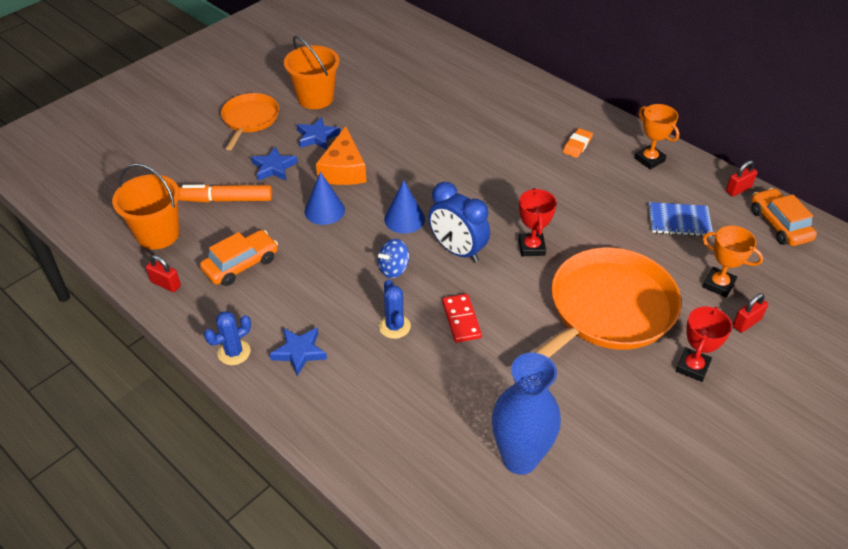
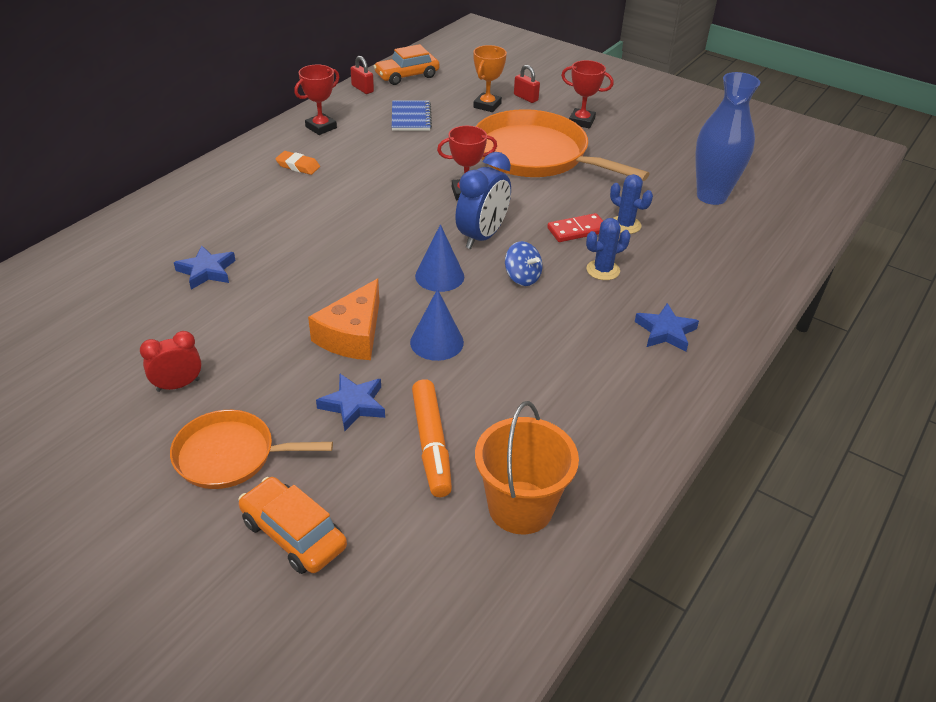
camera: 100 degrees left, 5 degrees down
(166, 284) = (612, 472): red padlock -> none
(234, 352) = (689, 382): blue cactus -> blue cactus (625, 225)
(241, 264) = (553, 403): orange car -> orange car (293, 534)
(315, 98) = (178, 385): orange bucket -> red clock
(317, 137) = (279, 370): blue star -> blue star (207, 271)
(343, 169) = (352, 335): orange cheese -> orange cheese turned 120 degrees clockwise
(649, 159) = (321, 127): orange trophy -> red trophy

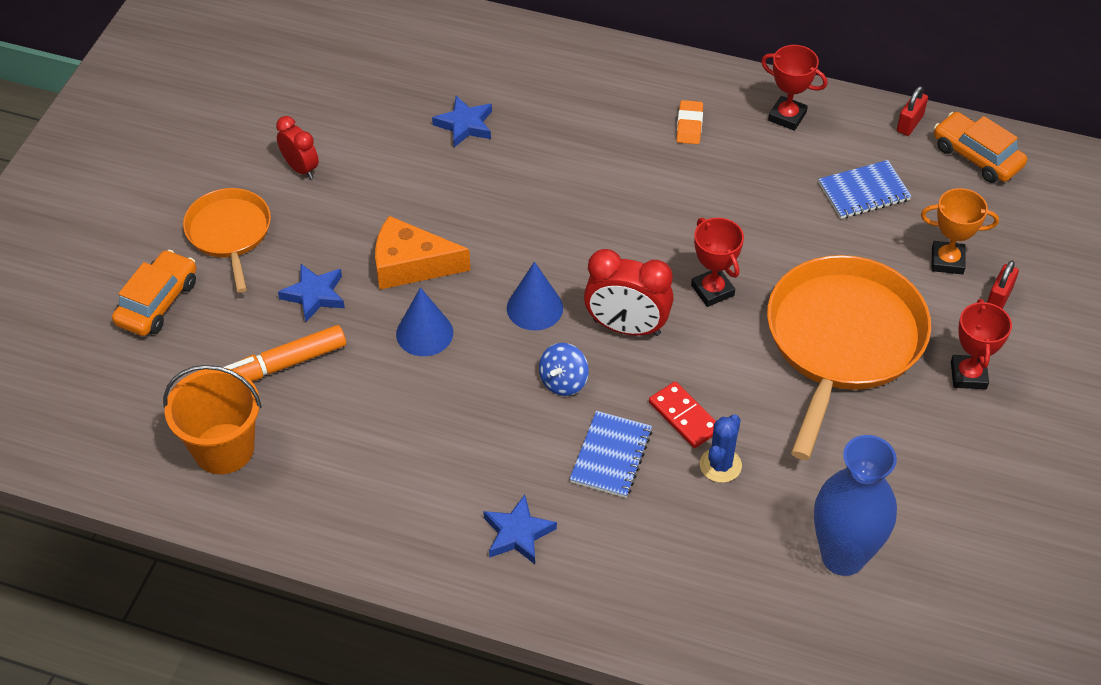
camera: 75 degrees right, 10 degrees up
(482, 237) = (626, 327): blue clock -> red clock
(603, 270) = (611, 456): blue cactus -> blue notebook

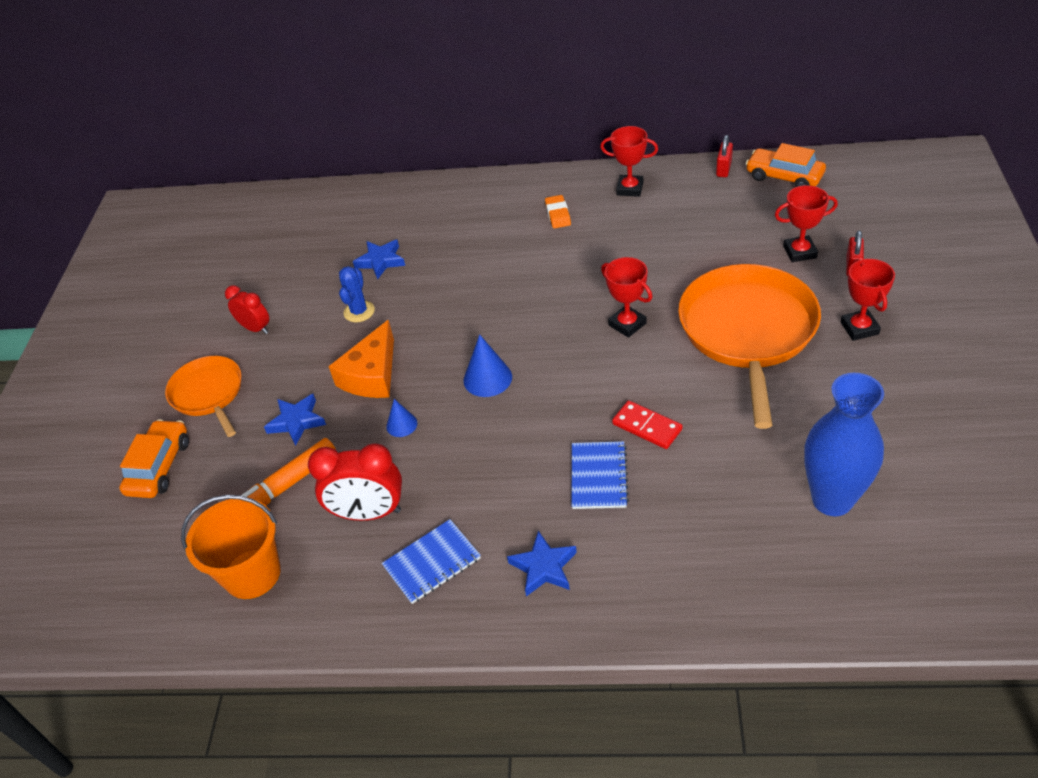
camera: 10 degrees left, 5 degrees down
(411, 265) = (372, 375): orange cheese -> orange cheese turned 60 degrees counterclockwise
(424, 333) = (401, 424): blue cone -> blue cone, size x0.62
(563, 381) = (534, 428): blue spinning top -> none
(626, 327) = (569, 371): red clock -> red clock (368, 513)
(720, 465) = (694, 456): blue cactus -> blue cactus (359, 311)
(864, 192) = (712, 223): blue notebook -> blue notebook (432, 563)
(947, 261) = (799, 252): orange trophy -> red trophy

